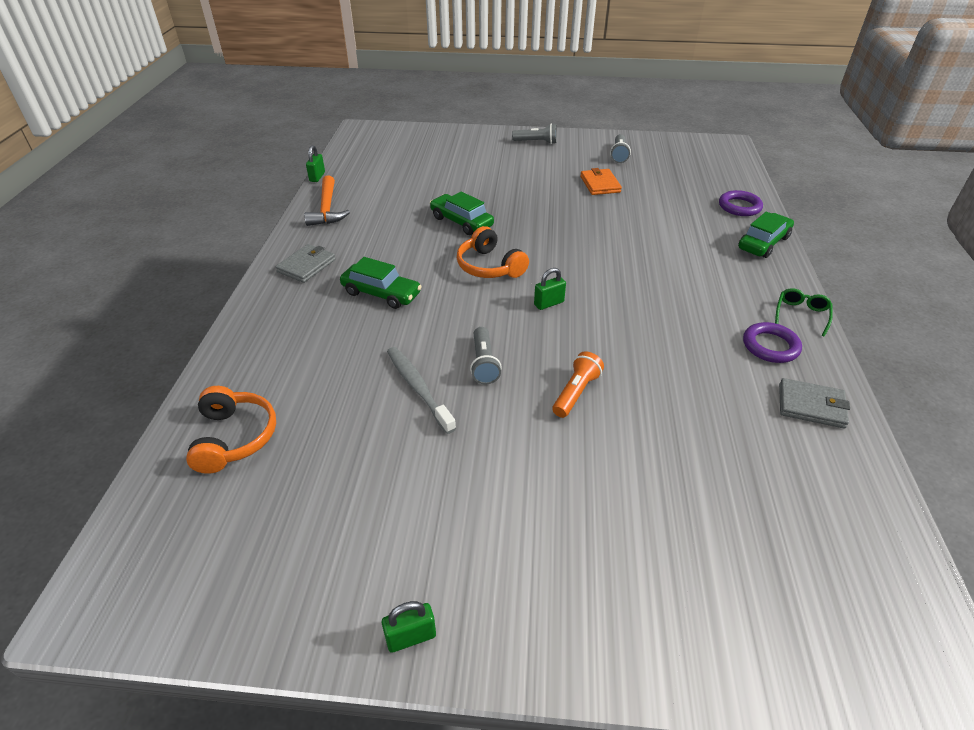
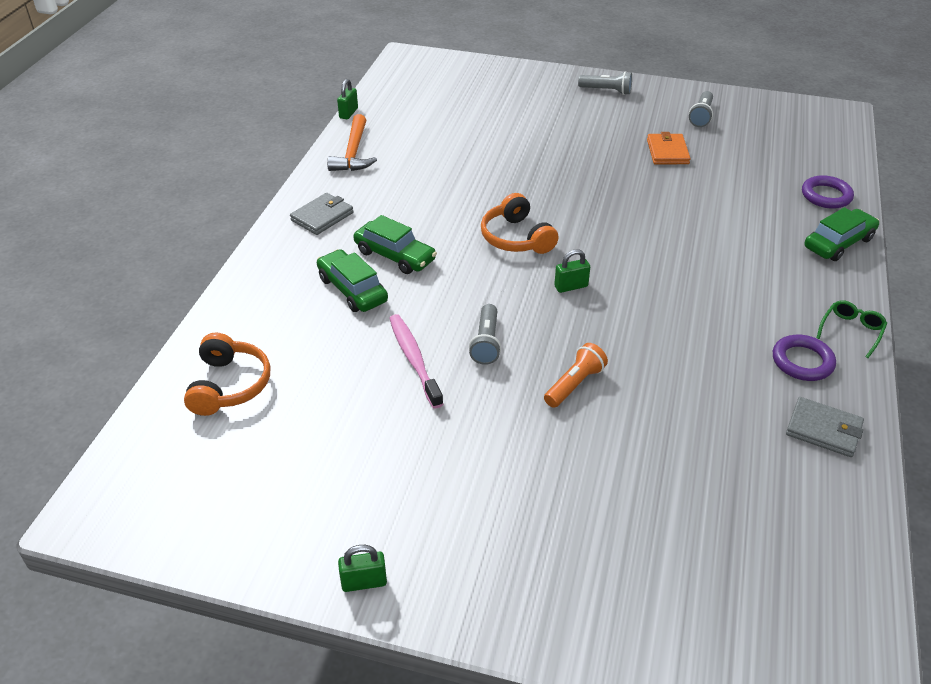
camera: 10 degrees right, 0 degrees up
(418, 388) = (414, 359): grey toothbrush -> pink toothbrush
(461, 222) = (497, 182): green car -> green car (352, 289)

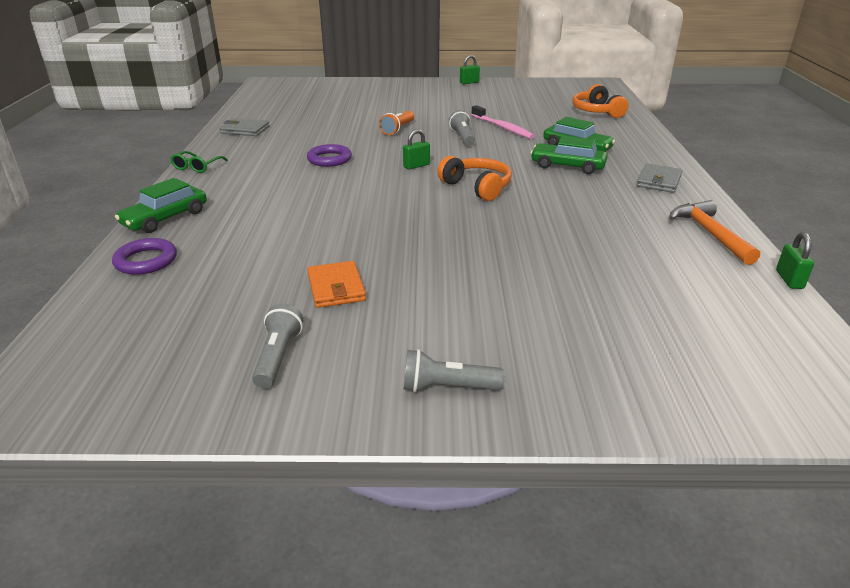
camera: 165 degrees right, 10 degrees down
(802, 361) = (244, 151): purple ring -> purple ring (329, 159)

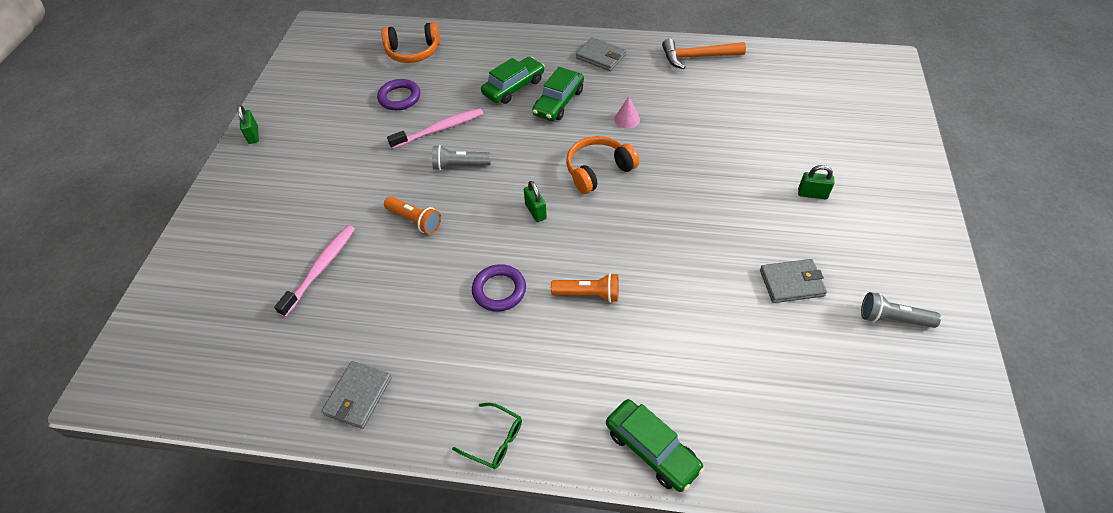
camera: 80 degrees left, 20 degrees up
(146, 261) = (752, 448): purple ring -> purple ring (399, 97)
(324, 189) = (588, 294): none -> orange flashlight
(336, 288) = (792, 283): orange wallet -> grey wallet
(349, 111) = (321, 268): none -> pink toothbrush
(447, 387) = (907, 224): grey flashlight -> none
(561, 197) = (627, 119): none -> pink cone
(789, 280) = (761, 43): green padlock -> green padlock (812, 194)

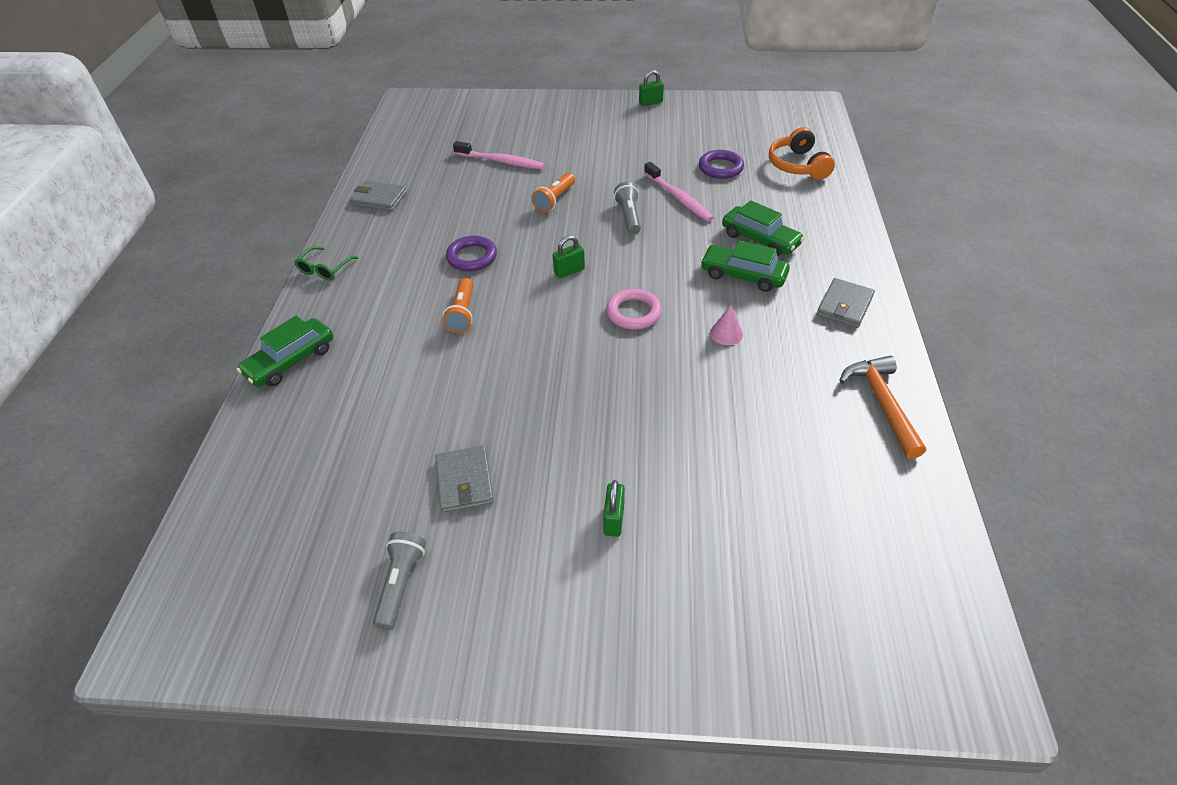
camera: 85 degrees right, 5 degrees down
(598, 170) = (633, 313): orange headphones -> pink ring

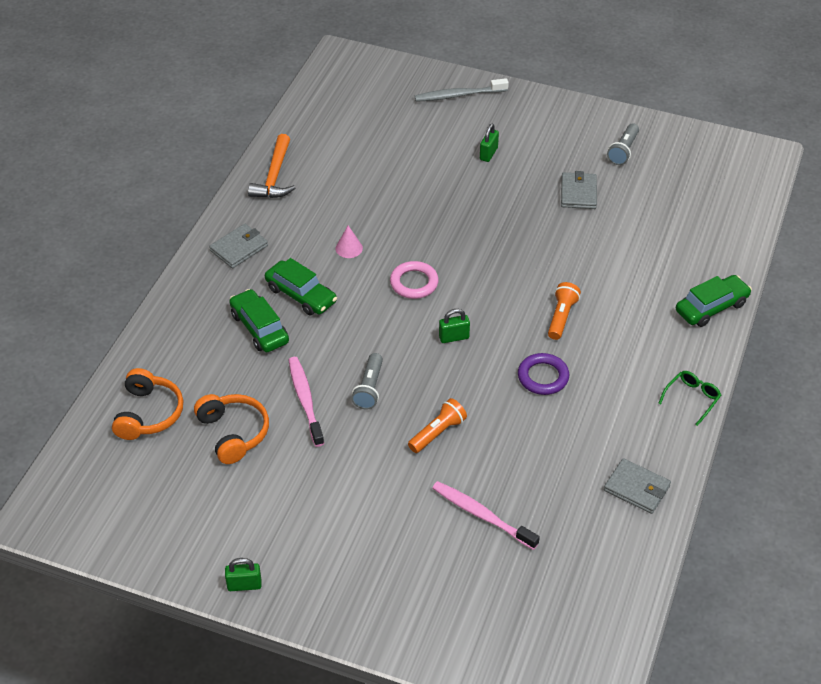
camera: 165 degrees left, 0 degrees up
(711, 641) = (458, 95): none -> grey toothbrush
(720, 168) = (233, 433): purple ring -> orange headphones

